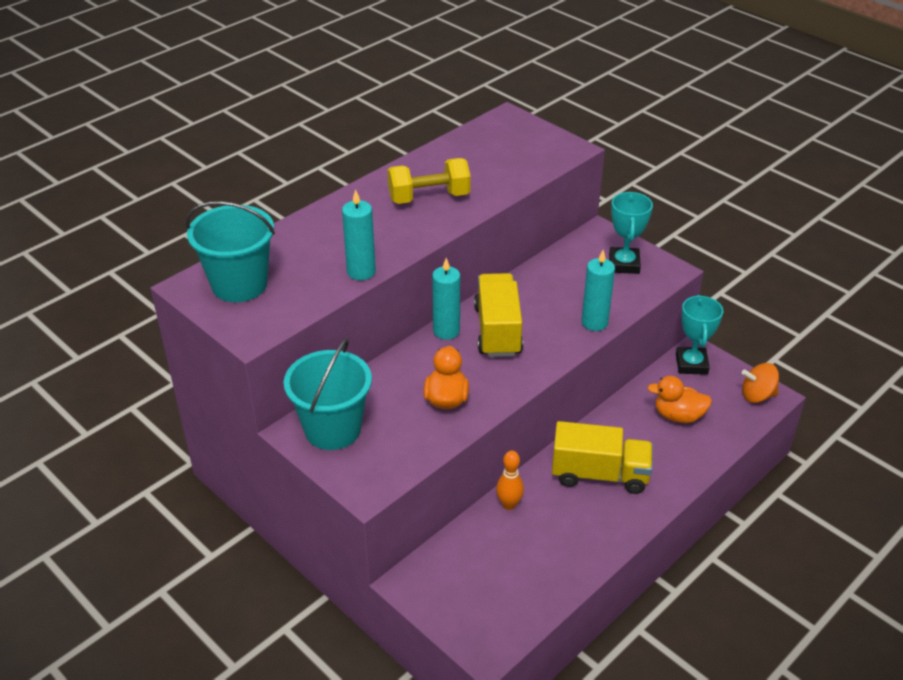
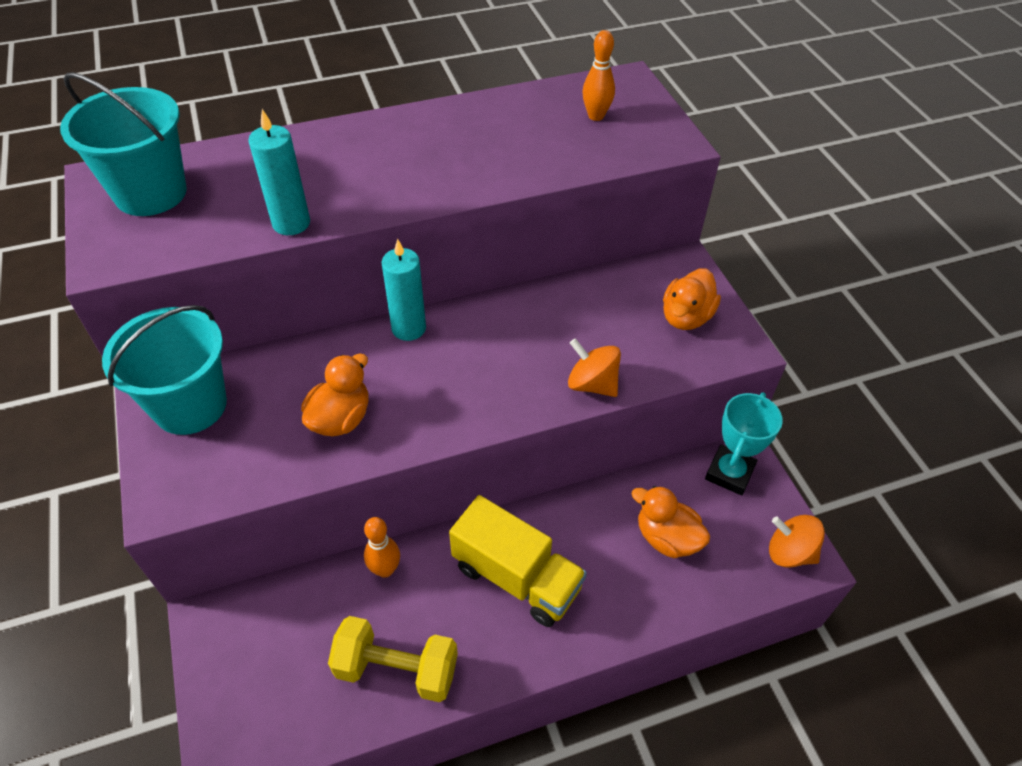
camera: 25 degrees right, 10 degrees up
(429, 197) = (450, 153): yellow dumbbell -> yellow dumbbell (397, 669)
(497, 331) = (467, 350): yellow truck -> none
(506, 146) = (596, 116): none -> orange bowling pin
(594, 322) = (592, 384): turquoise candle -> orange spinning top
(624, 264) = (686, 317): turquoise trophy -> orange duck

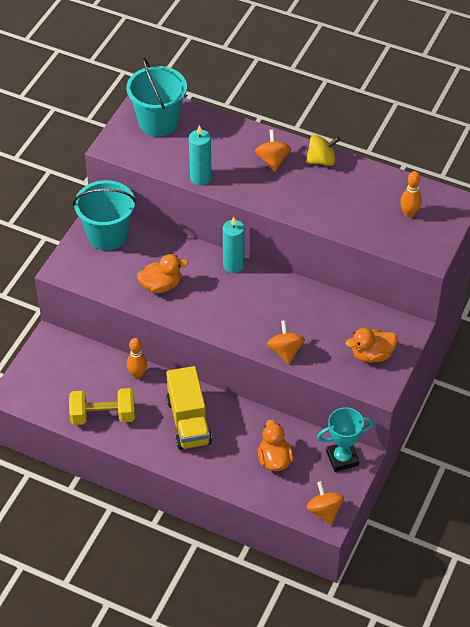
camera: 45 degrees right, 0 degrees up
(366, 152) = (272, 160): none -> orange spinning top
(397, 669) = (103, 415): yellow dumbbell -> yellow dumbbell turned 60 degrees counterclockwise
(427, 120) = (321, 160): none -> yellow spinning top

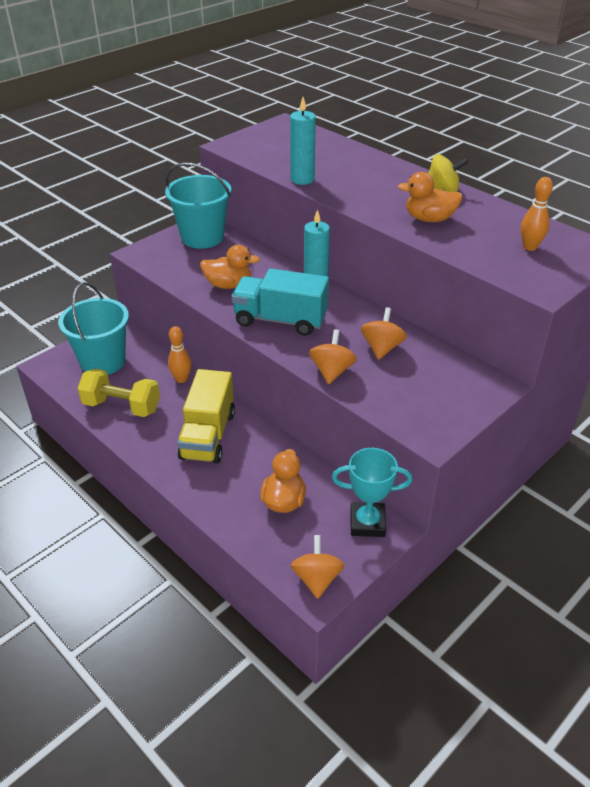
camera: 20 degrees right, 10 degrees down
(158, 122) = (286, 138): turquoise bucket -> turquoise bucket (103, 361)
(223, 311) = (280, 320): none -> turquoise truck
(272, 160) = (388, 180): orange spinning top -> orange spinning top (382, 348)
(372, 355) = (437, 400): orange duck -> orange duck (429, 219)

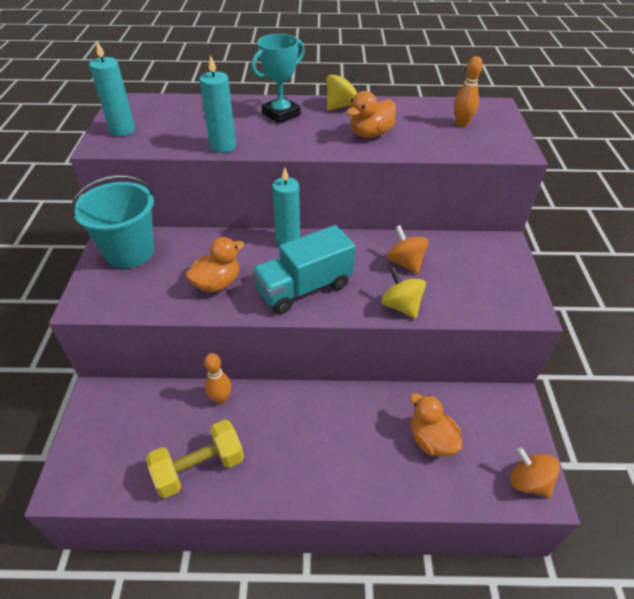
camera: 45 degrees left, 5 degrees up
(103, 361) = (122, 437): turquoise bucket -> none
(208, 435) = (308, 432): yellow truck -> none
(254, 141) = (122, 130): none -> turquoise candle
(332, 371) = (401, 306): orange spinning top -> yellow spinning top
(367, 523) = (498, 408): turquoise trophy -> turquoise trophy (281, 114)

